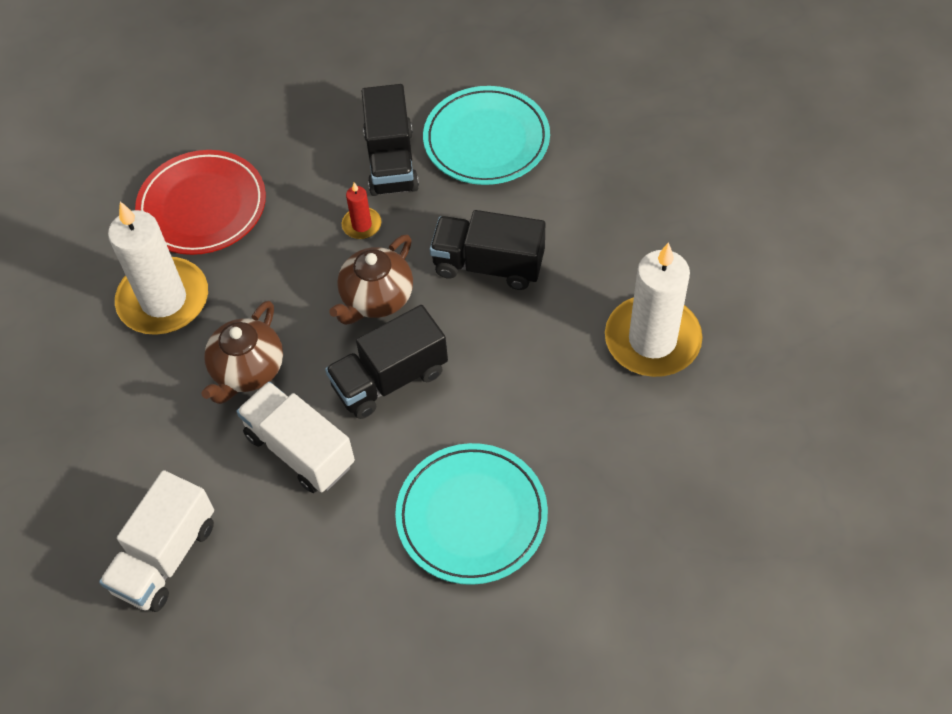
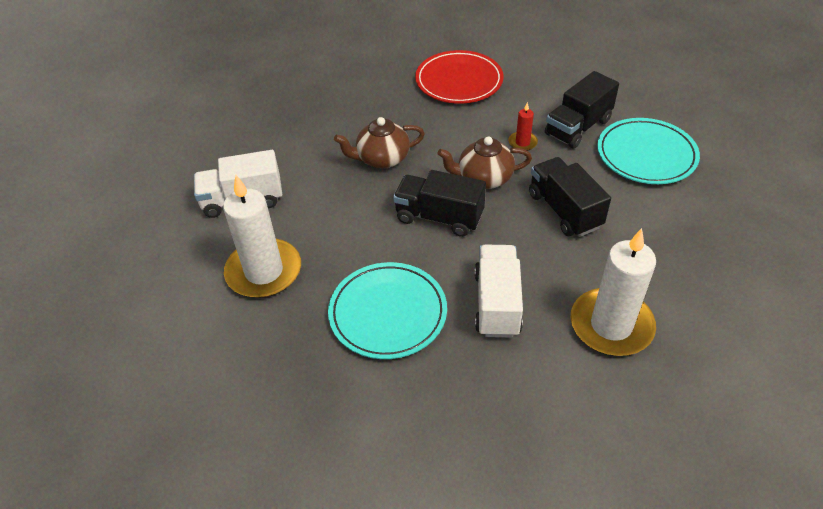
camera: 50 degrees right, 10 degrees down
(163, 300) = (389, 104): white candle -> white candle (264, 271)
(300, 450) = (355, 210): white truck -> white truck (497, 303)

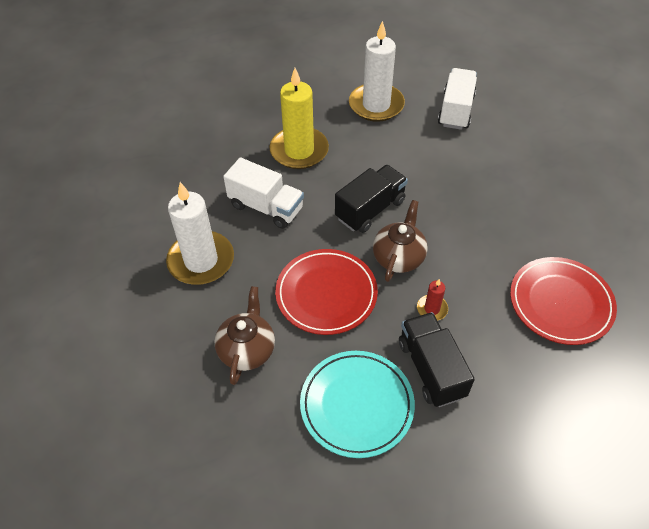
camera: 115 degrees right, 5 degrees up
(382, 159) = (462, 200): brown teapot -> brown teapot (247, 349)
(388, 313) = (299, 150): turquoise plate -> yellow candle
(564, 210) = (326, 294): black truck -> red plate

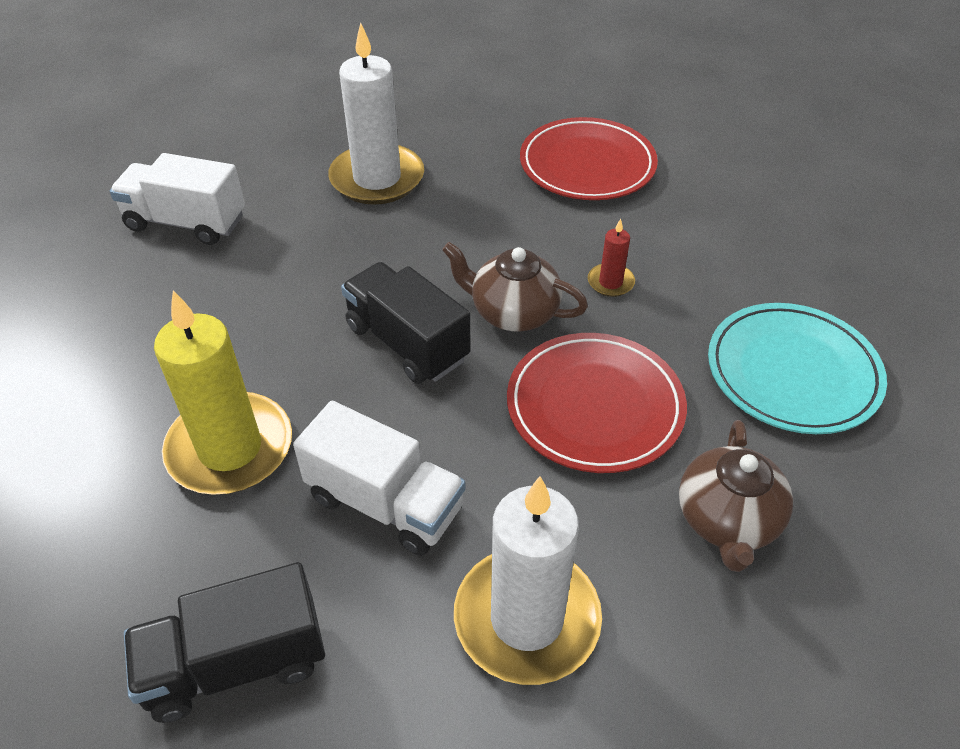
camera: 90 degrees left, 5 degrees down
(247, 349) = (727, 520): brown teapot -> brown teapot turned 90 degrees counterclockwise
(266, 207) = (385, 503): white truck -> white truck turned 90 degrees clockwise
(376, 105) = (132, 324): white candle -> white candle (377, 178)
(431, 369) = (713, 290): black truck -> black truck (236, 663)

